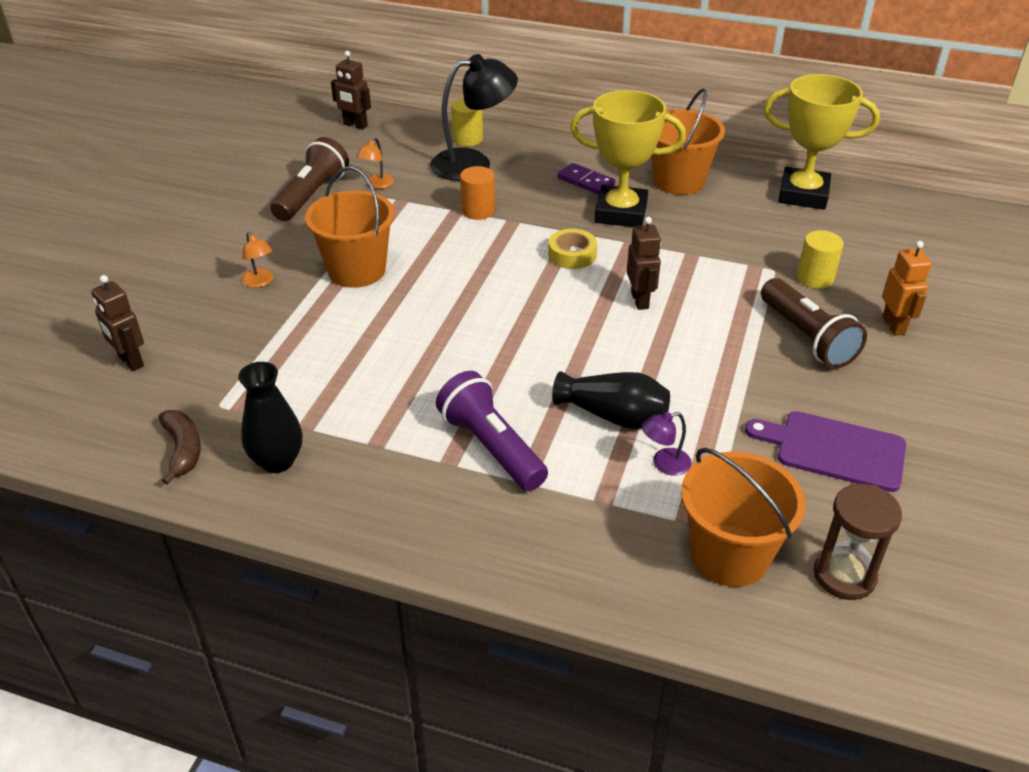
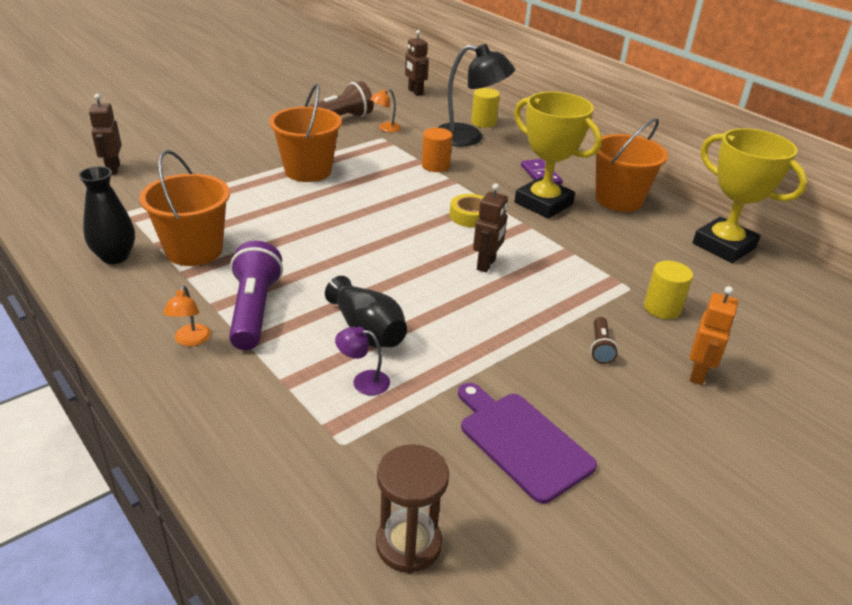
camera: 30 degrees right, 5 degrees down
(183, 450) = (74, 227): brown banana -> none
(260, 282) = (241, 156): orange lamp -> orange lamp (190, 340)
(729, 555) = (331, 473): orange bucket -> orange bucket (194, 250)
(807, 337) = (600, 347): brown flashlight -> brown flashlight, size x0.48

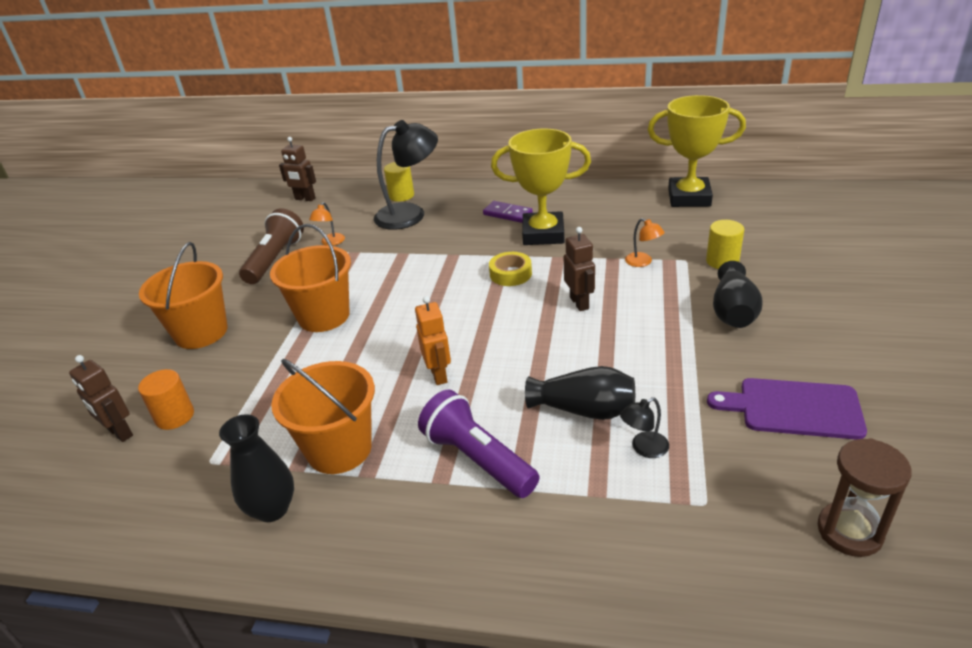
camera: 35 degrees left, 0 degrees up
(190, 340) = (470, 524): orange lamp -> orange lamp (643, 262)
(363, 381) = (644, 448): purple lamp -> black lamp
(435, 166) = (421, 250): orange cylinder -> orange cylinder (175, 416)
(600, 347) = (733, 312): brown flashlight -> black vase
(618, 199) = (584, 202): orange bucket -> orange bucket (201, 332)
(698, 373) = (803, 290): orange robot -> orange robot (439, 375)

